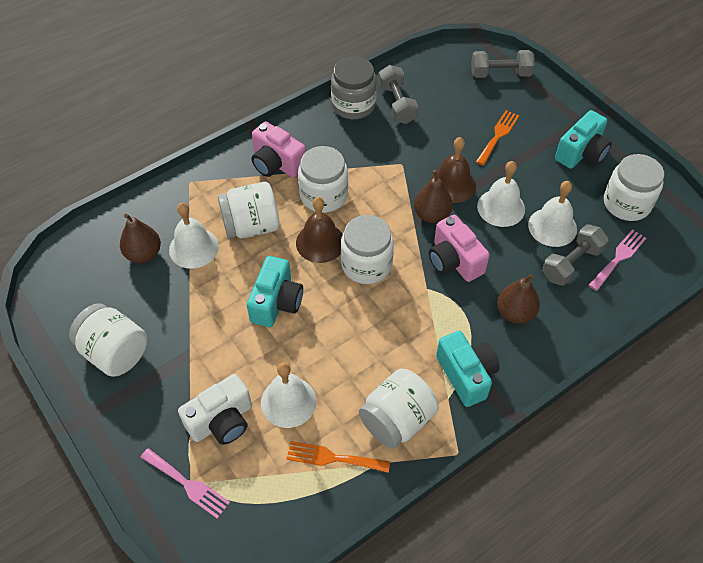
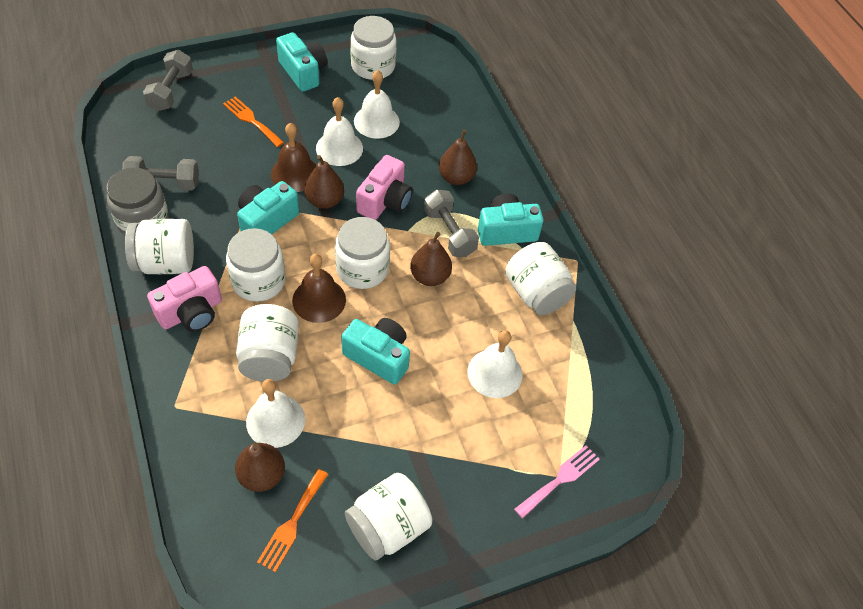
camera: 80 degrees left, 0 degrees up
(222, 421) = (500, 435): white camera -> none
(318, 132) = (166, 262): none -> white jar
(333, 458) = (560, 351): orange fork -> orange fork (292, 523)
(379, 320) = (430, 276): none -> brown pear
(389, 181) = (266, 221): none -> turquoise camera
(454, 260) = (385, 201): pink camera -> pink camera turned 45 degrees counterclockwise
(571, 263) = (420, 123): grey dumbbell -> grey dumbbell (449, 233)
(618, 258) = (426, 93): pink fork -> none

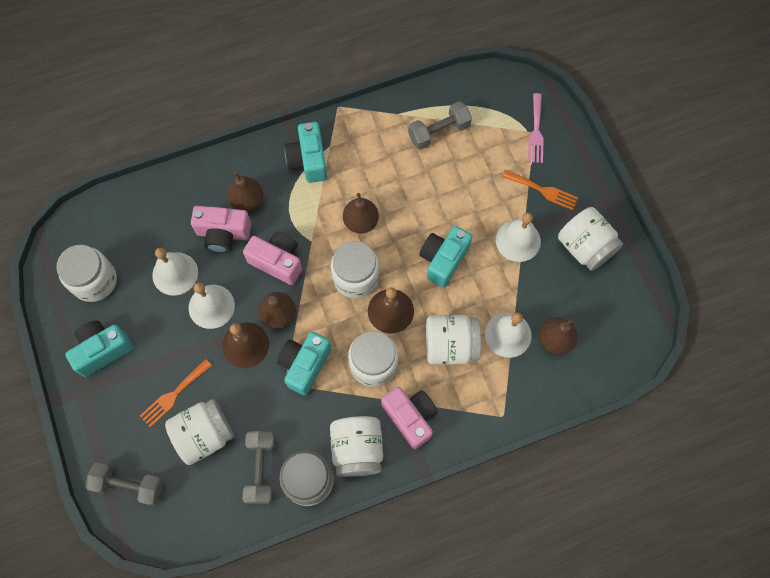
camera: 85 degrees left, 15 degrees up
(266, 221) = (305, 365): turquoise camera -> turquoise camera turned 75 degrees clockwise
(292, 523) = (590, 313): orange fork -> orange fork (542, 190)
(418, 158) = (223, 234): none -> pink camera
(449, 233) = (312, 206): grey dumbbell -> grey dumbbell (439, 132)
(495, 373) = (451, 173): white bell -> white bell (518, 240)
(536, 293) = (373, 139): white jar -> white jar (204, 435)
(560, 479) = (536, 132): pink fork -> pink fork turned 135 degrees counterclockwise

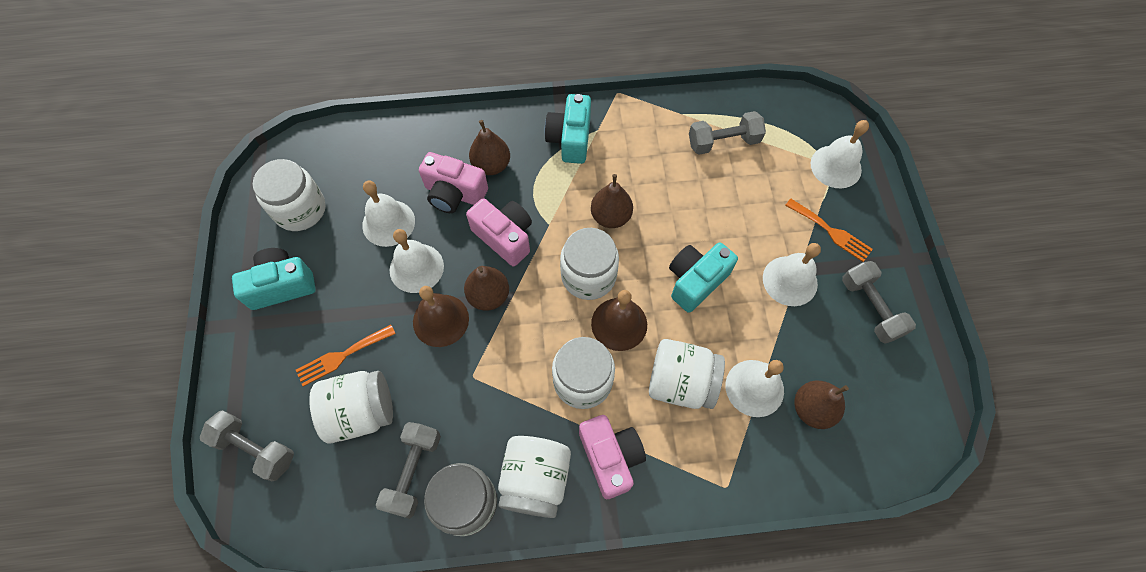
camera: 15 degrees right, 5 degrees down
(305, 365) = (501, 361): turquoise camera -> none
(536, 132) = (835, 166): pink fork -> white bell
(585, 247) = (870, 308): white jar -> grey dumbbell

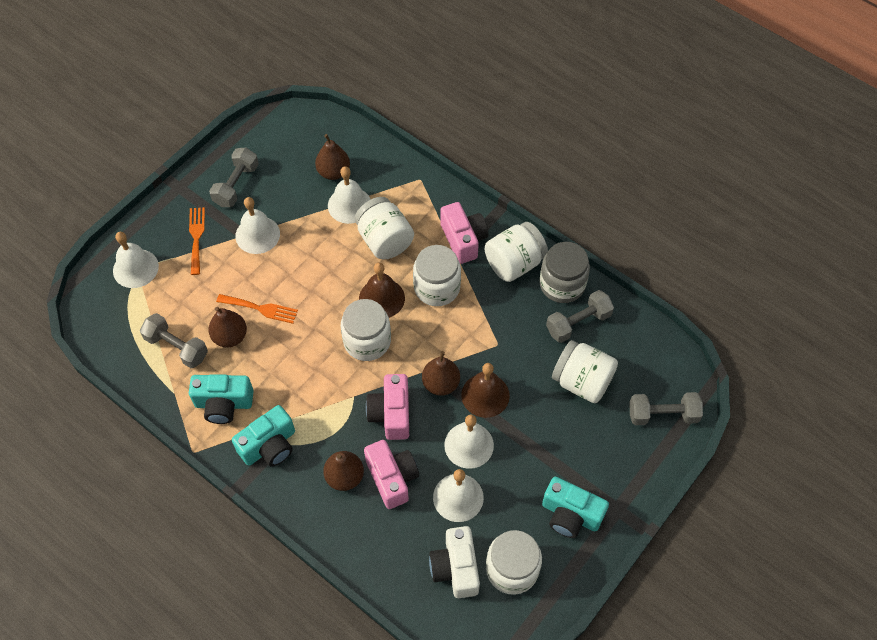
camera: 135 degrees left, 5 degrees down
(255, 449) = (662, 414): grey dumbbell -> grey dumbbell turned 75 degrees counterclockwise
(342, 356) = (567, 427): orange fork -> orange fork (261, 308)
(346, 176) = (456, 568): none -> white camera
(610, 457) = (463, 239): pink camera -> pink camera turned 135 degrees clockwise
(611, 217) = (310, 365): brown pear -> brown pear (230, 336)
(695, 281) = (309, 281): turquoise camera -> turquoise camera (223, 404)

